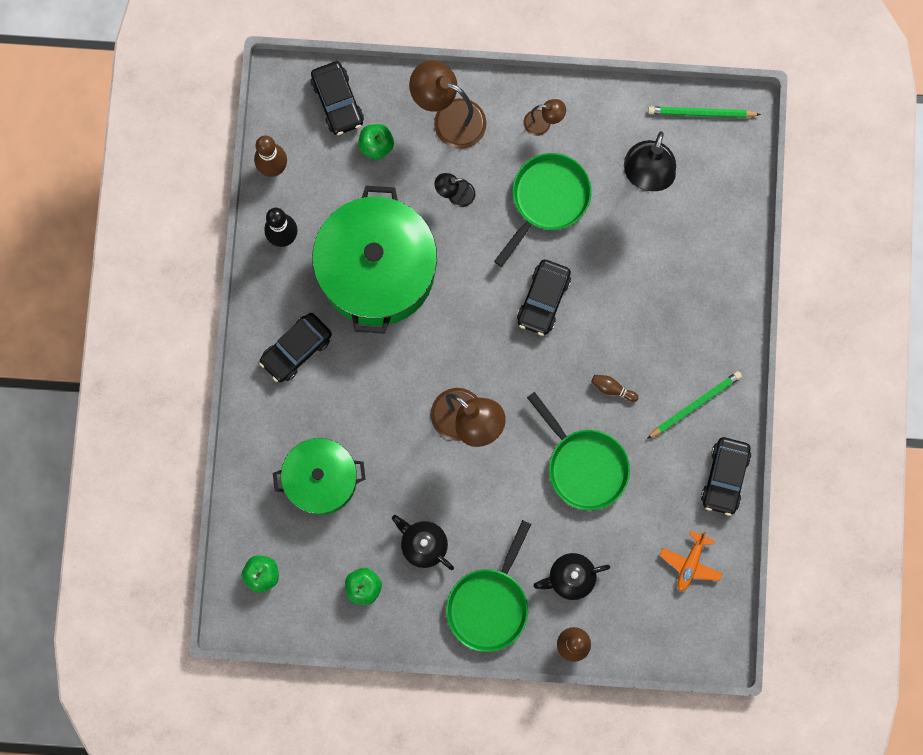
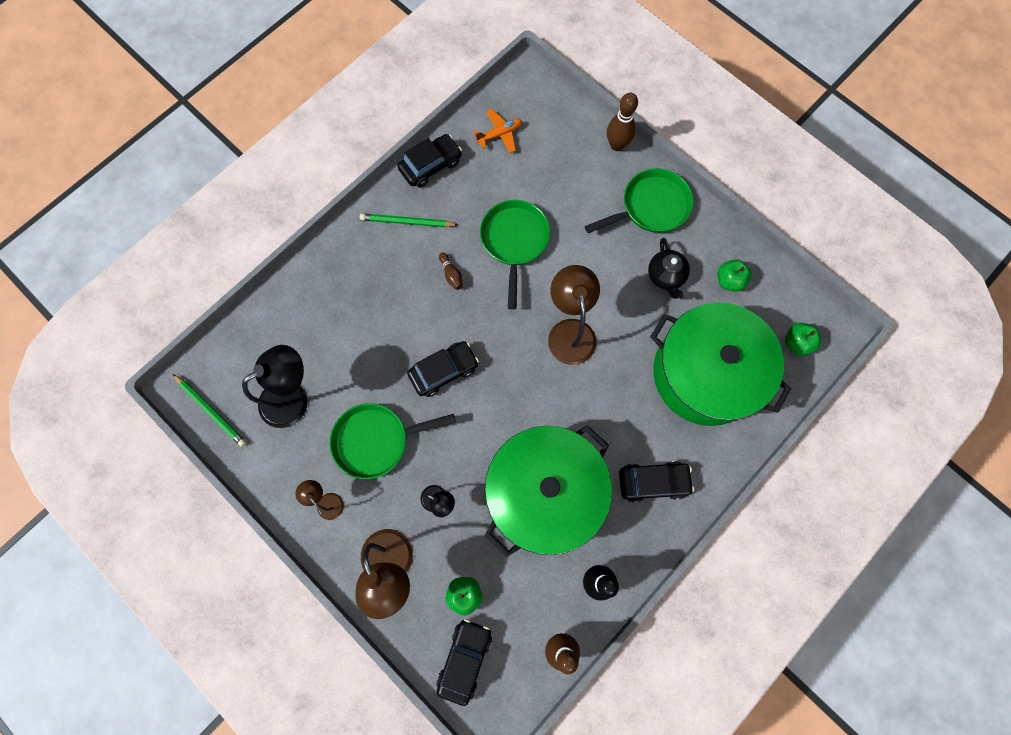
camera: 140 degrees left, 5 degrees down
(321, 479) = (705, 374): green pot -> green pot, size x1.65
(570, 577) = (583, 183): black teapot -> none

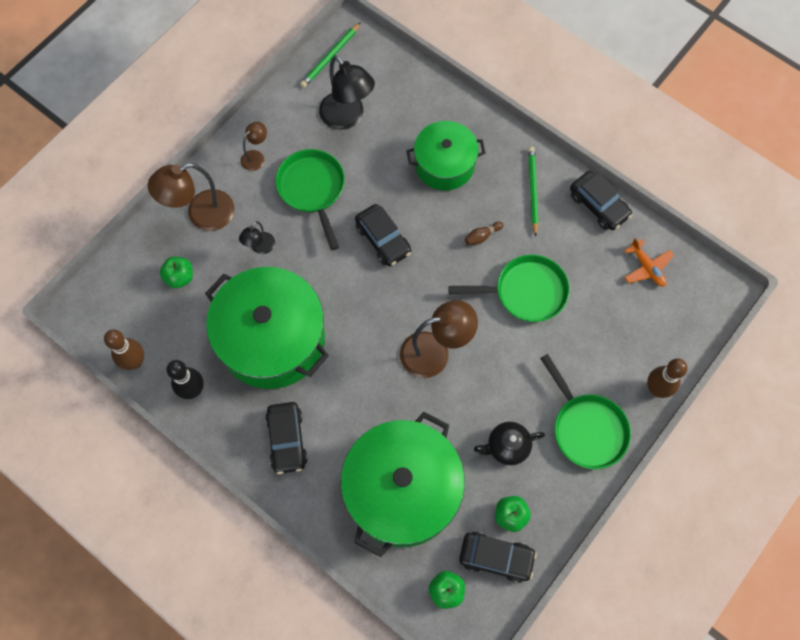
camera: 85 degrees right, 5 degrees down
(366, 302) = (444, 164): none -> green pot
(465, 659) = (125, 282): black car -> black car (496, 557)

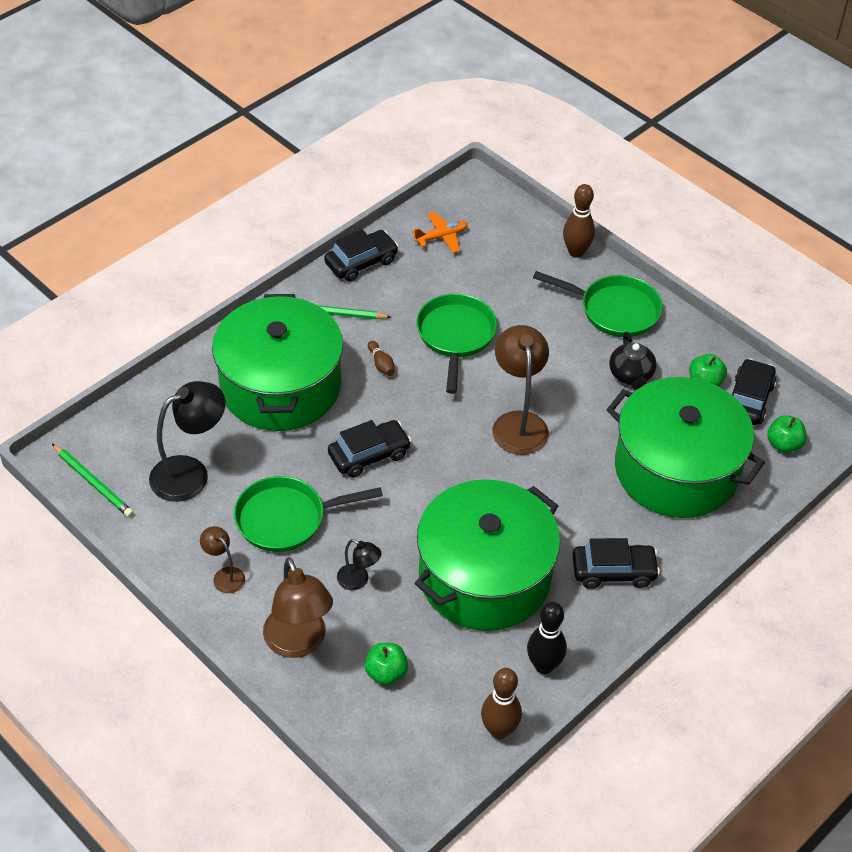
camera: 85 degrees left, 20 degrees down
(444, 164) = (280, 386): green pot -> green pot, size x1.65
(586, 428) = (614, 310): green pan -> green pan turned 45 degrees clockwise

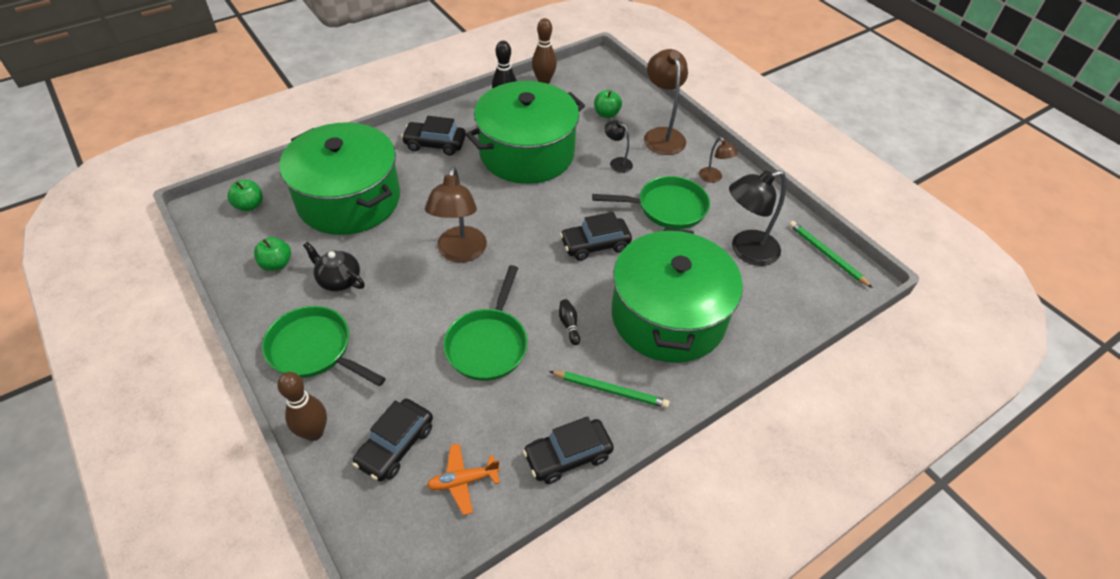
camera: 170 degrees left, 0 degrees up
(381, 364) = (569, 325): brown bowling pin -> black bowling pin
(631, 375) = (339, 280): black teapot -> black teapot turned 60 degrees counterclockwise
(748, 400) = (249, 244): black car -> black car (395, 445)

